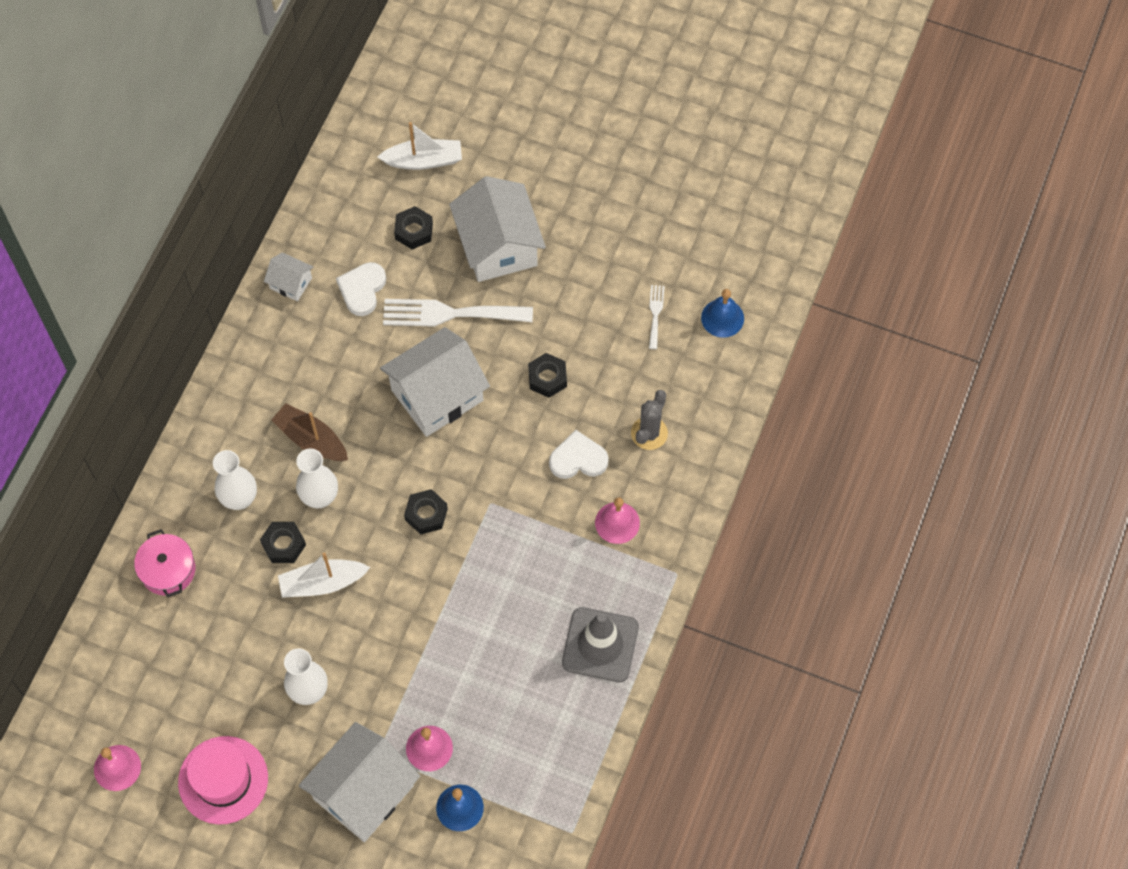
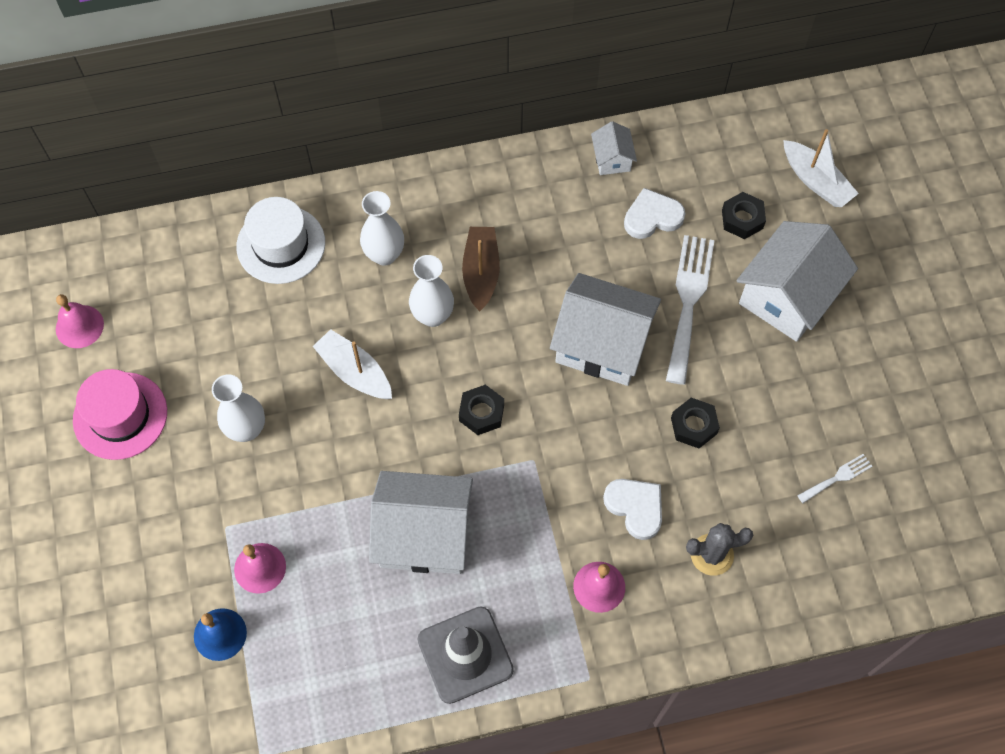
camera: 55 degrees right, 0 degrees up
(168, 570) = (281, 244): pink pot -> white hat
(283, 545) = (368, 317): black nut -> none
(363, 792) = (182, 539): white house -> white house (424, 534)
(450, 314) = (688, 301): white fork -> white fork turned 45 degrees clockwise
(722, 318) = (885, 542): blue bell -> none

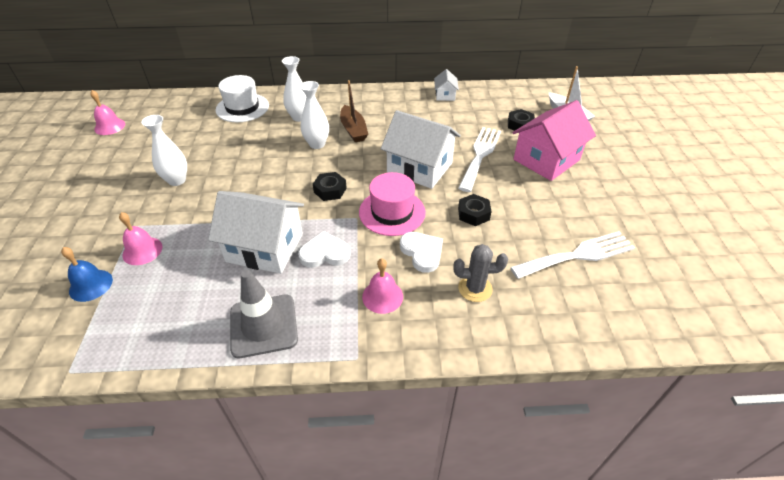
camera: 10 degrees right, 20 degrees down
(120, 416) = (105, 165): pink hat -> pink hat (392, 212)
(354, 372) = (258, 162): white boat -> none
(481, 272) = (353, 130): brown boat -> brown boat turned 150 degrees clockwise
(652, 217) = (464, 118): white heart -> white heart (324, 253)
(787, 296) = (546, 160): white house -> pink house
(837, 477) = (577, 255): white fork -> white fork, size x2.09

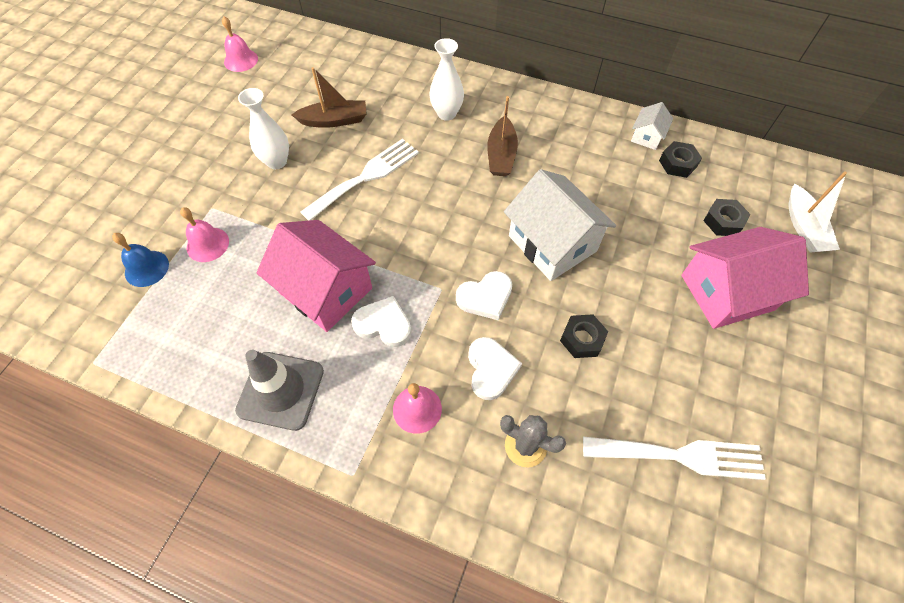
camera: 25 degrees right, 15 degrees up
(212, 143) = (334, 120): none -> brown boat
(242, 108) = (389, 77): white hat -> none
(265, 248) = (325, 290): white house -> pink house
(317, 144) = (448, 162): white vase -> none
(330, 190) = (430, 237): black nut -> black nut (677, 163)
(392, 212) = (485, 297): pink hat -> white heart
(480, 155) = (640, 252): white fork -> white fork (366, 177)

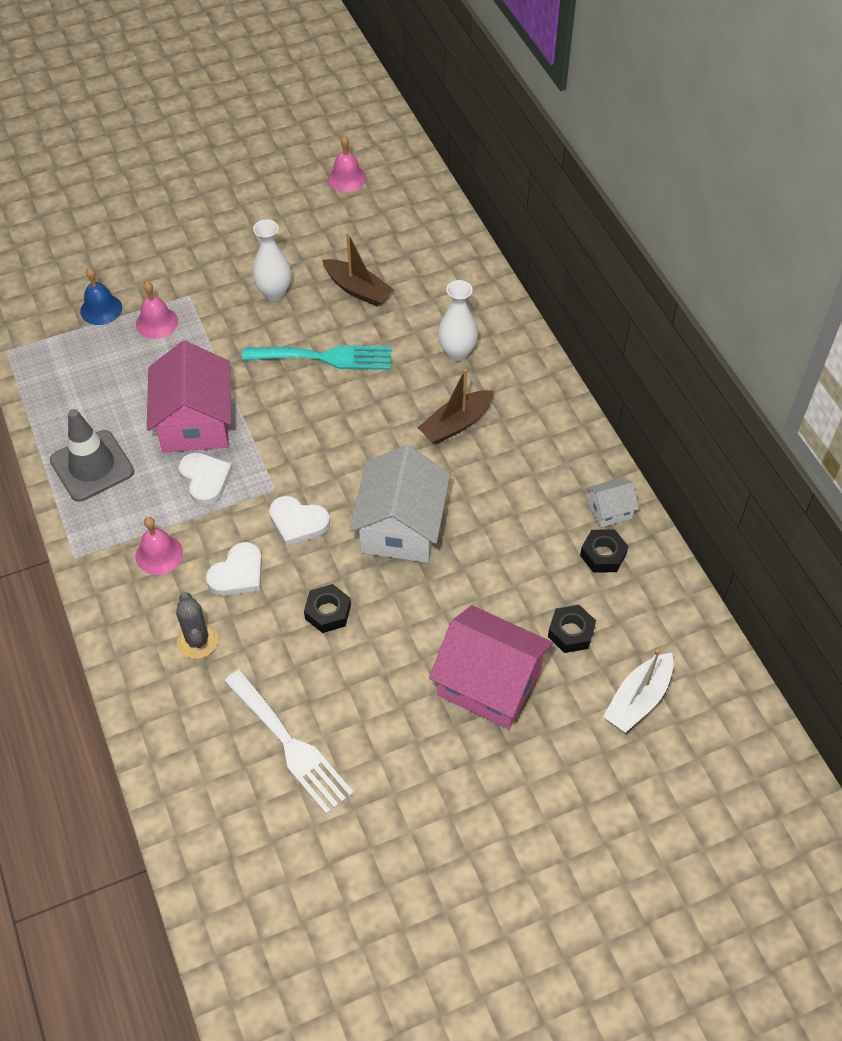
camera: 45 degrees right, 5 degrees down
(366, 177) = (325, 357): white fork -> turquoise fork

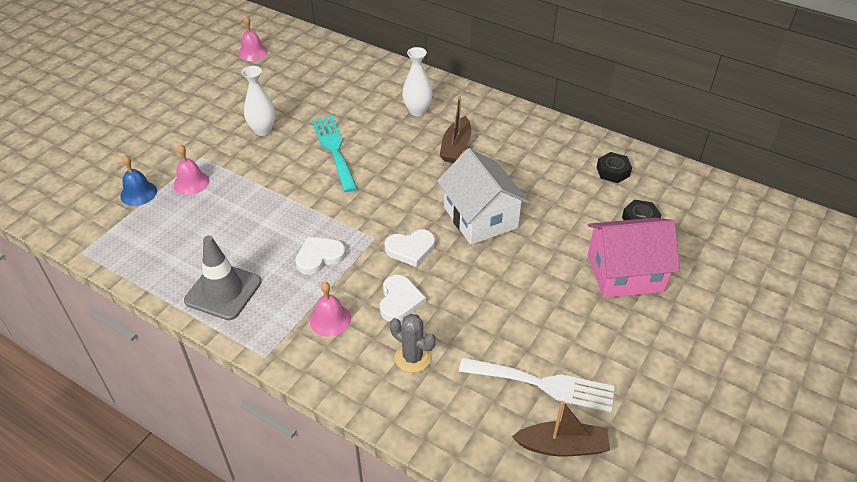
camera: 35 degrees left, 10 degrees down
(195, 422) = (278, 227): pink house -> none
(205, 479) = (319, 257): white heart -> white heart turned 60 degrees counterclockwise
(325, 357) = (334, 150): turquoise fork -> turquoise fork turned 75 degrees counterclockwise
(328, 612) = (484, 290): black nut -> none
(358, 289) = (319, 105): brown boat -> brown boat (562, 446)
(609, 510) = (591, 148): white house -> none
(638, 699) = (713, 234): white boat -> none

